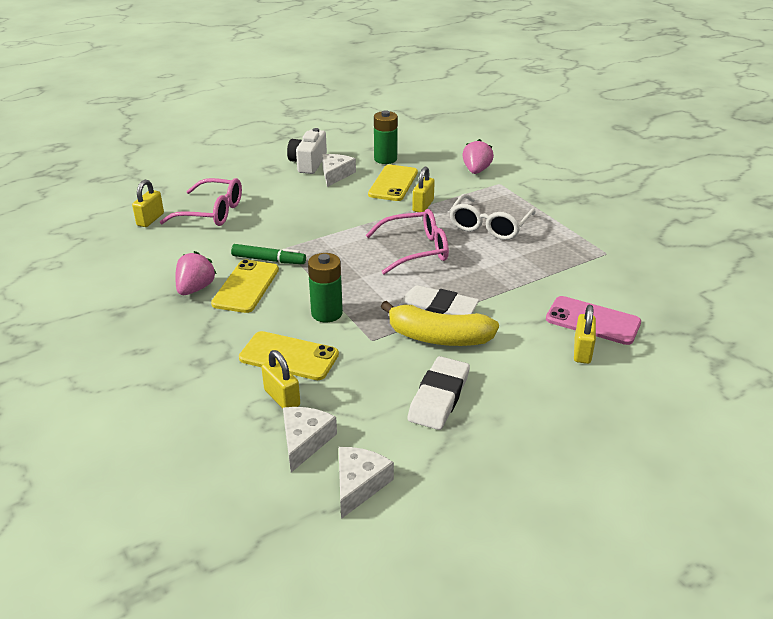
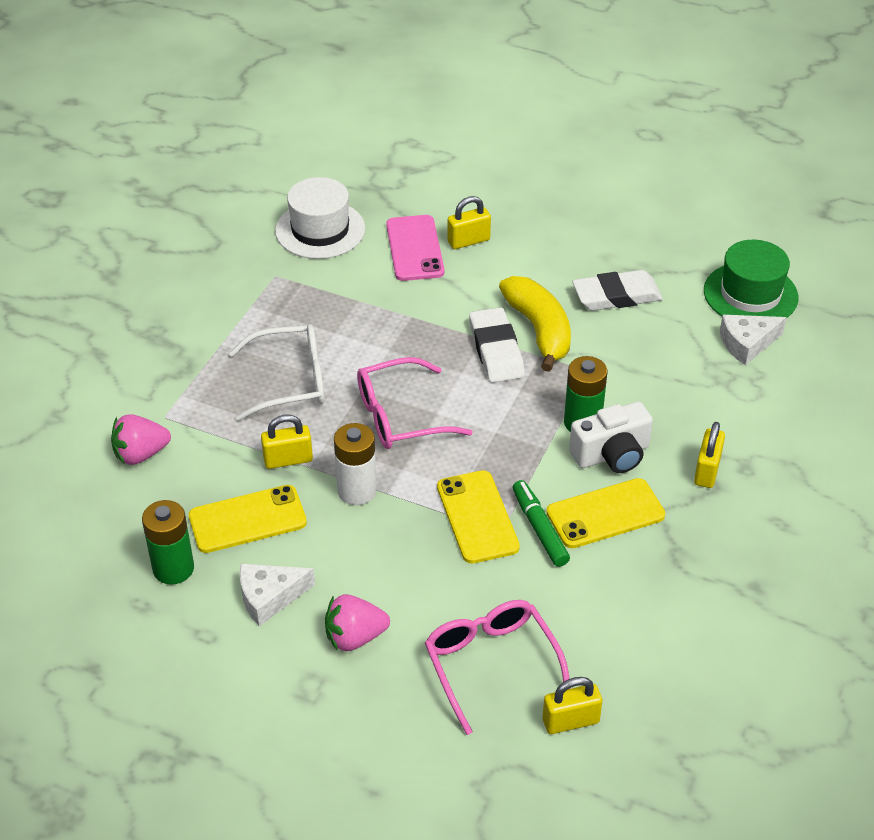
camera: 125 degrees left, 10 degrees up
(195, 288) = (652, 554): pink strawberry -> pink strawberry (355, 637)
(282, 398) = (721, 384): yellow padlock -> yellow padlock (707, 471)
(289, 356) = (669, 411): yellow phone -> yellow phone (477, 517)
(308, 163) = (257, 653): white camera -> white camera (612, 454)
(359, 484) = (750, 294): white cheese -> green hat
(373, 217) = (357, 491): none -> white battery
(416, 250) = (400, 416): pink glasses -> pink glasses turned 60 degrees counterclockwise
(651, 288) = (320, 230): none -> white hat

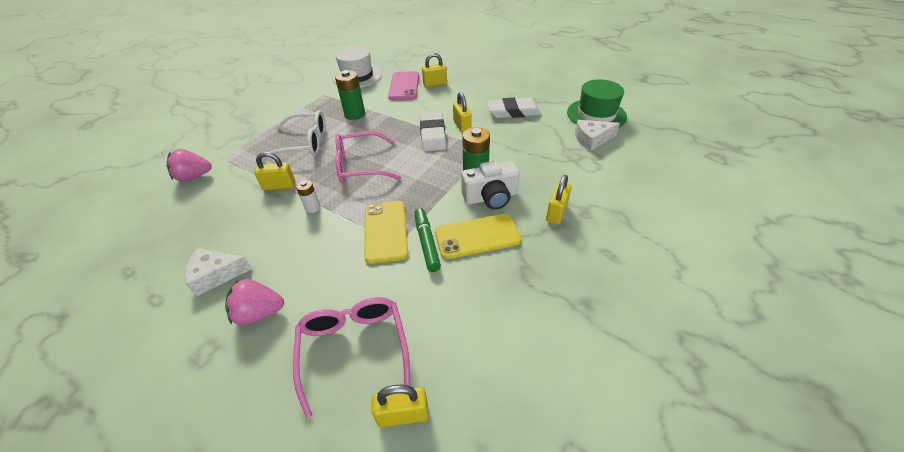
camera: 10 degrees right, 0 degrees up
(173, 568) = (166, 248): green battery -> green battery (355, 114)
(247, 519) = (233, 220): yellow phone -> none
(357, 491) = (312, 207): white battery -> white battery, size x0.57
(539, 330) = (462, 126): yellow banana -> yellow padlock

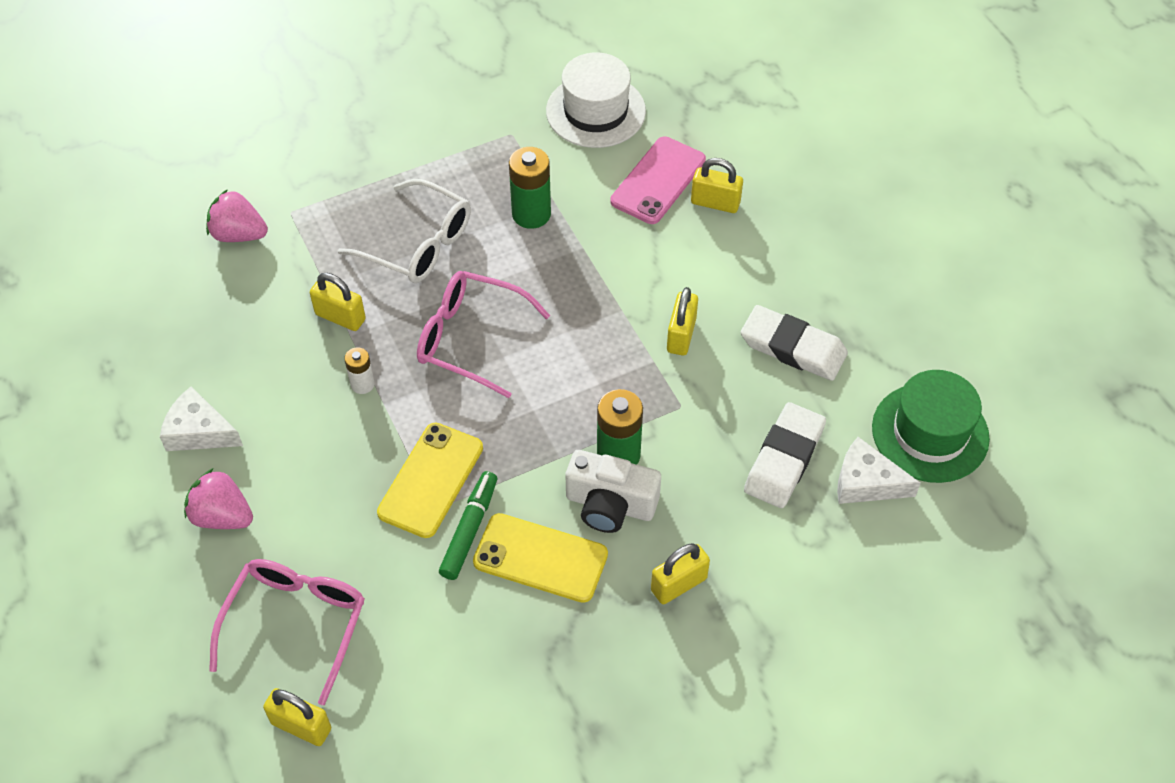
camera: 30 degrees right, 10 degrees up
(432, 134) = (620, 329): white eraser -> white eraser (784, 459)

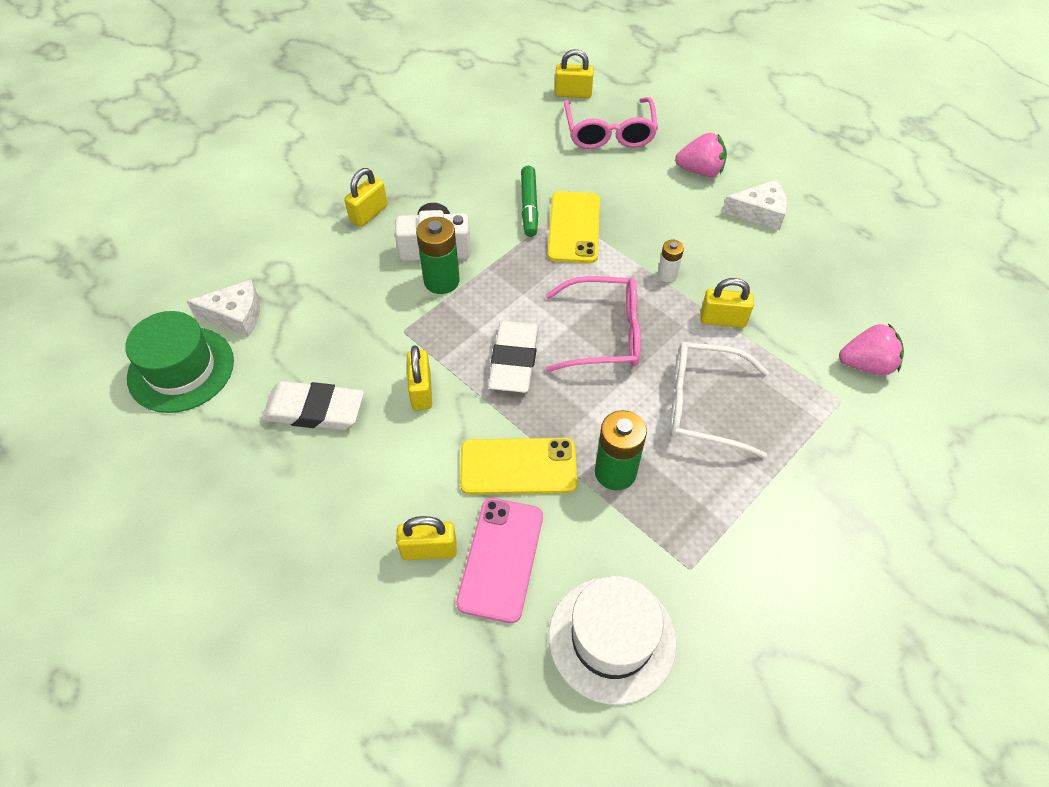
camera: 160 degrees right, 0 degrees up
(540, 558) = (471, 203): yellow phone -> yellow phone (518, 466)
(784, 459) = (306, 314): white eraser -> white eraser (514, 360)

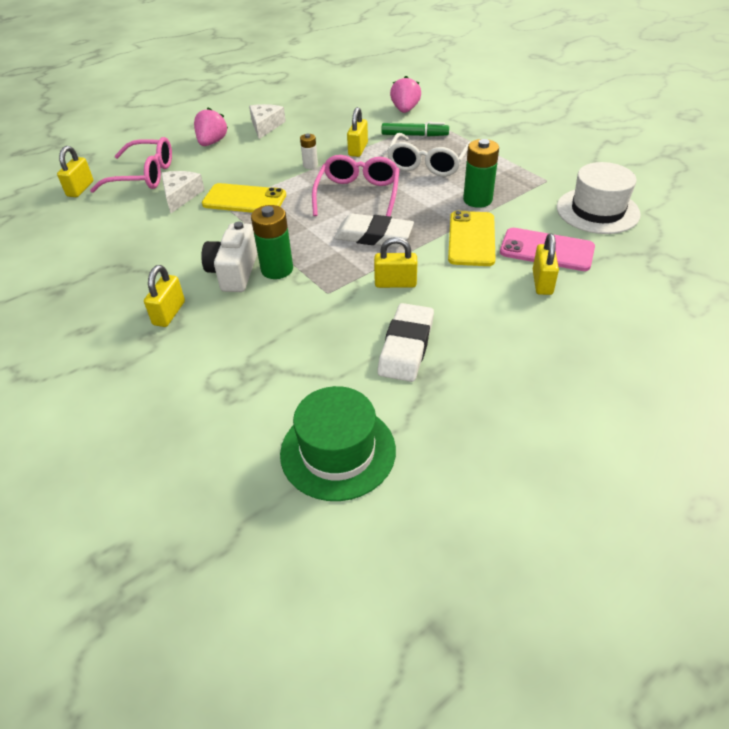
camera: 80 degrees left, 10 degrees down
(236, 315) = (273, 410): white cheese -> white cheese (181, 196)
(369, 214) = (169, 313): yellow padlock -> yellow padlock turned 60 degrees clockwise
(529, 206) = (209, 219): green marker -> green marker (414, 135)

